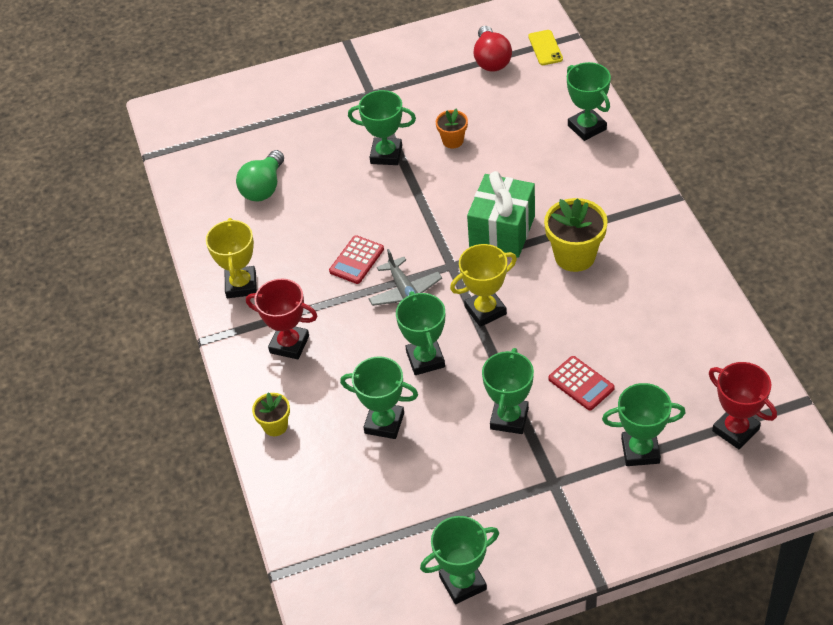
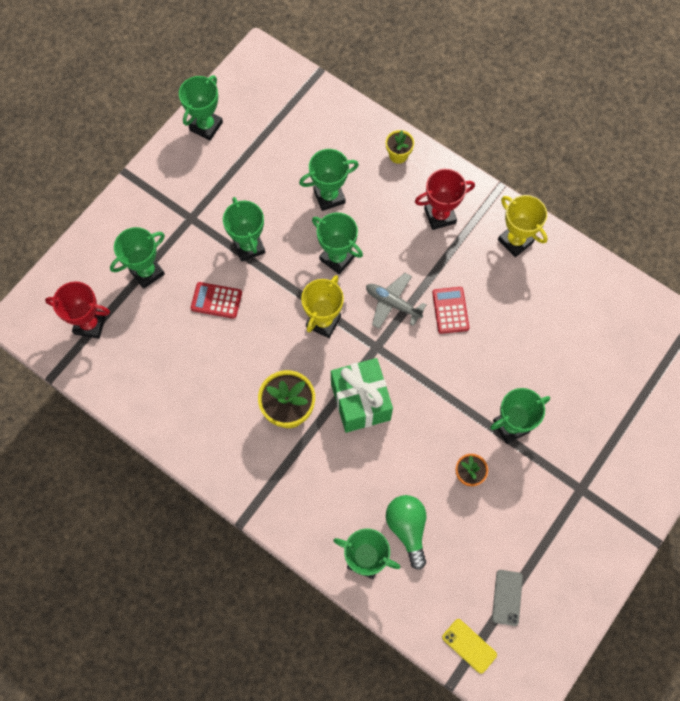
camera: 140 degrees right, 20 degrees up
(263, 187) = (579, 335): green light bulb -> green light bulb (407, 528)
(491, 60) = (507, 597): red light bulb -> grey phone

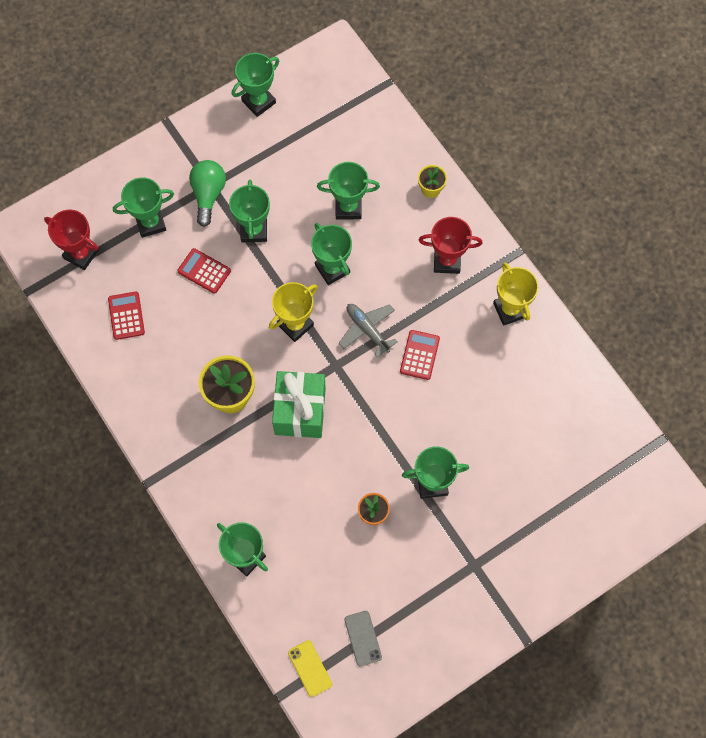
camera: 20 degrees right, 0 degrees up
(157, 368) = (126, 316): none -> red calculator
(407, 528) = (296, 542): green light bulb -> green light bulb (208, 195)
(507, 597) = (363, 638): grey phone -> grey phone turned 45 degrees counterclockwise

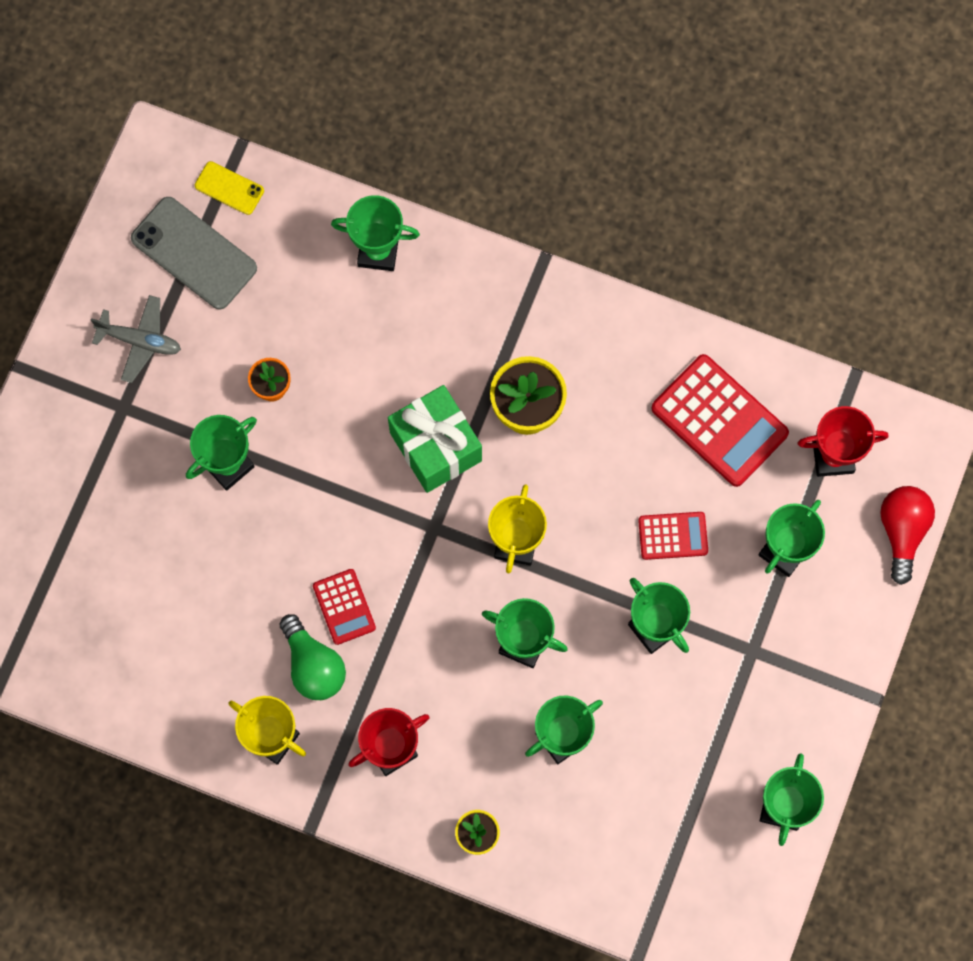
camera: 145 degrees right, 5 degrees up
(79, 191) = (902, 531): none -> red light bulb
(126, 316) = (719, 421): red calculator -> red calculator, size x1.83
(208, 195) = (744, 636): green light bulb -> green light bulb (313, 665)
(363, 638) = (194, 253): grey phone -> grey phone, size x1.87
(367, 330) = (427, 596): grey plane -> grey plane (140, 341)

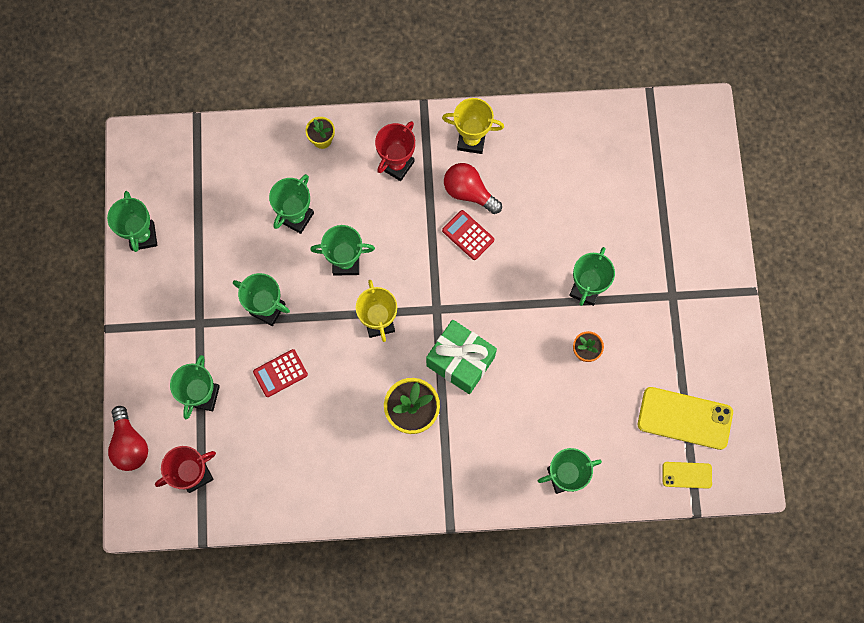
camera: 155 degrees right, 0 degrees up
(140, 341) = (686, 343): grey plane -> none
(194, 253) = (685, 418): grey phone -> yellow phone
(313, 665) = (469, 192): green light bulb -> red light bulb
(719, 421) = (281, 464): red calculator -> none

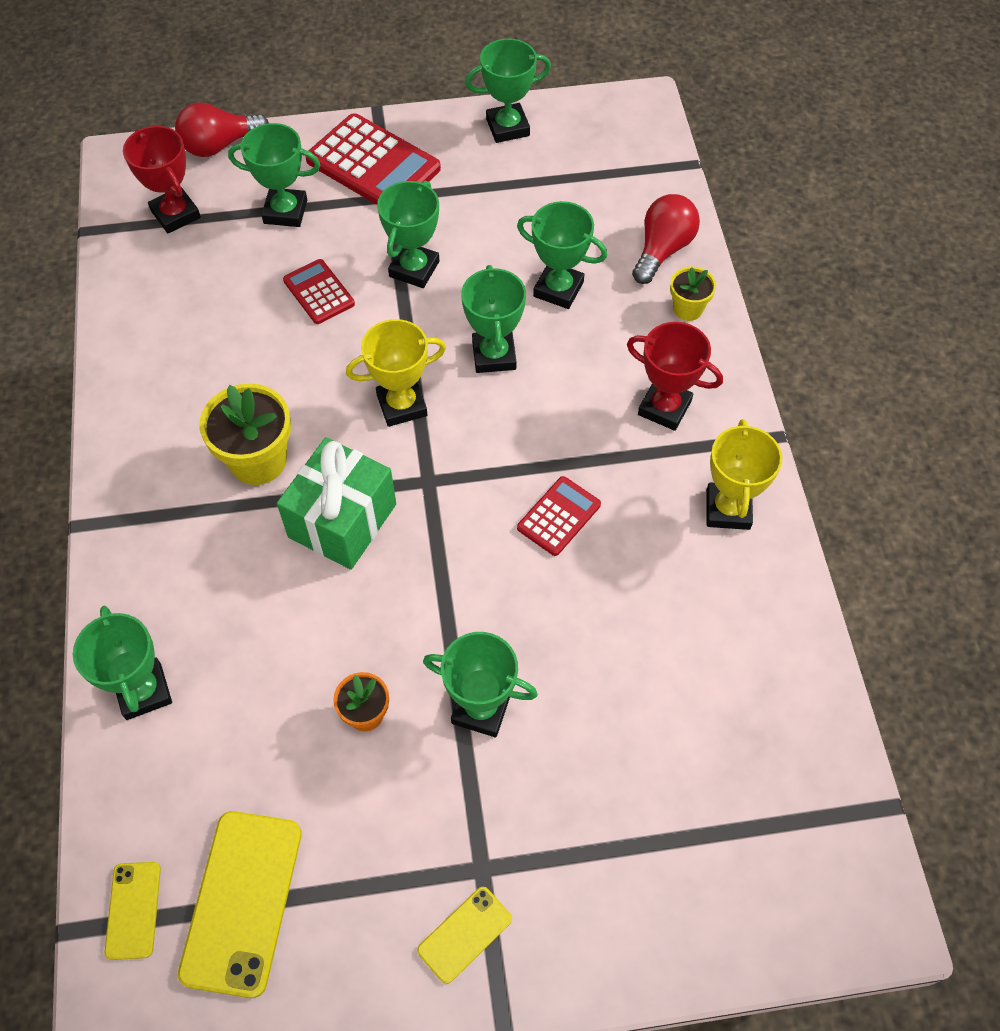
camera: 85 degrees right, 15 degrees down
(166, 333) = (373, 164): none -> red calculator
(469, 192) = (634, 512): red light bulb -> red light bulb (662, 250)
(705, 306) = (465, 934): none -> yellow phone

